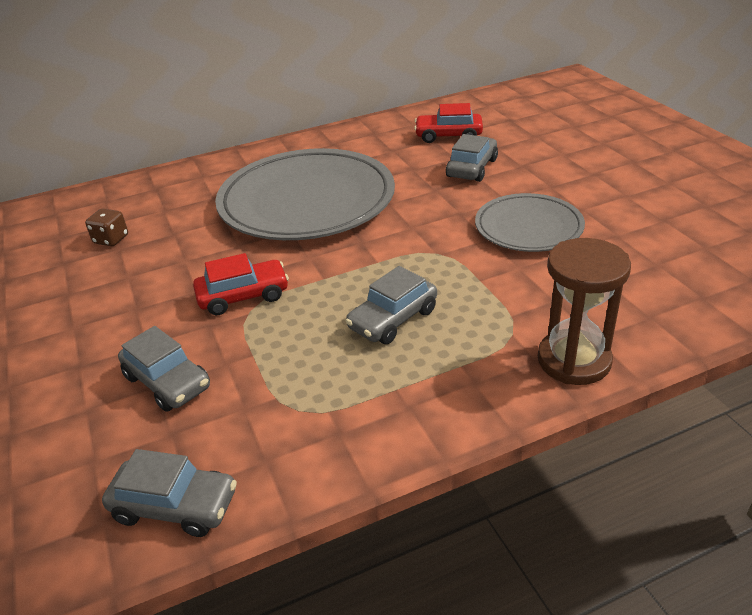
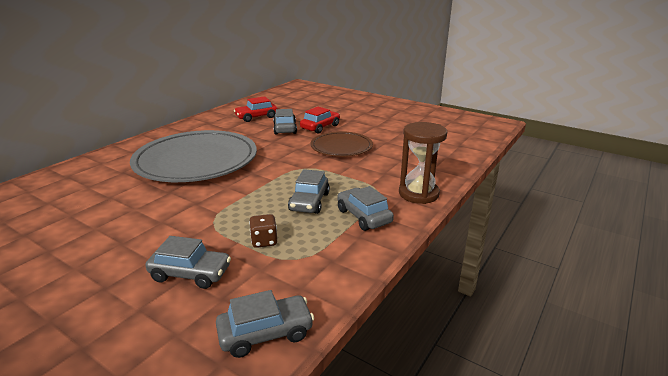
camera: 35 degrees left, 10 degrees down
(111, 239) = (57, 211): brown dice -> brown dice (264, 241)
(243, 296) = (200, 216): red car -> red car (320, 127)
(447, 373) = (363, 216): none -> grey car
(528, 227) = (341, 147): grey plate -> brown plate

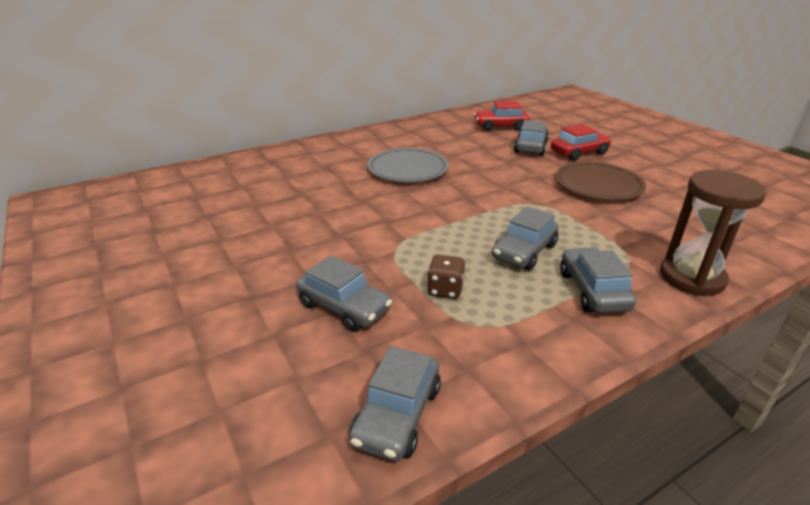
camera: 25 degrees right, 5 degrees up
(196, 161) = (407, 169): grey plate -> grey plate, size x0.55
(265, 333) = (397, 415): grey car -> grey car turned 105 degrees clockwise

